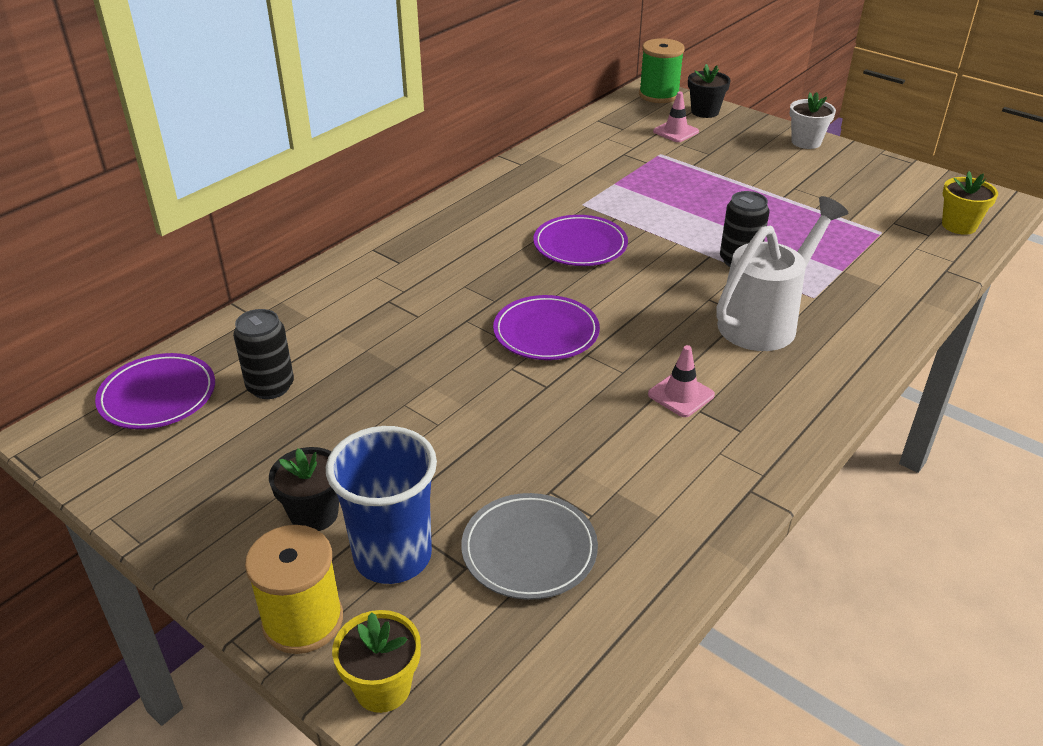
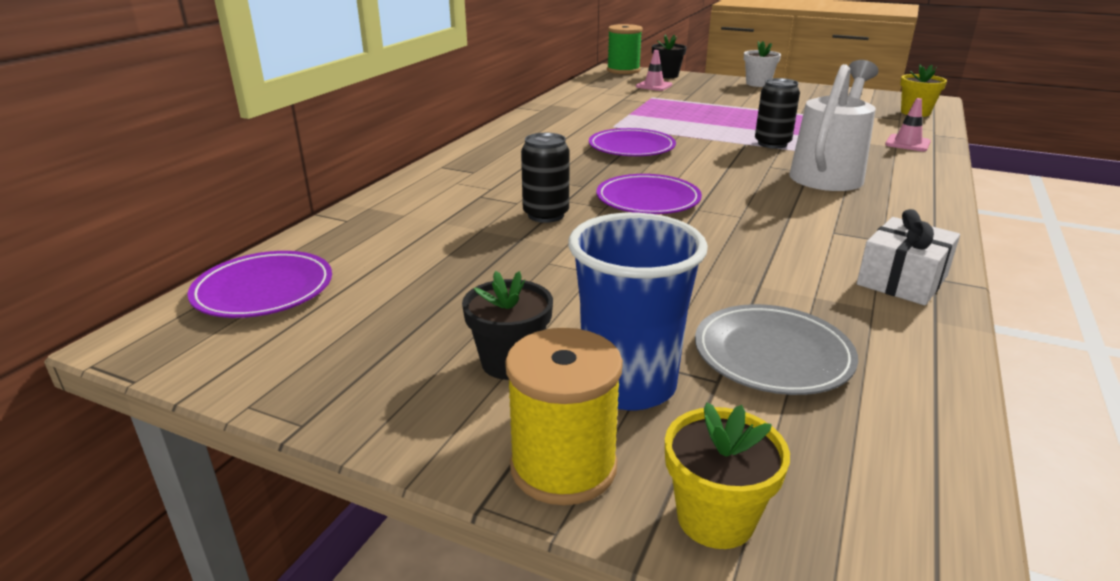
camera: 15 degrees left, 10 degrees down
(270, 387) = (394, 267): black can -> black can (546, 215)
(681, 395) = (806, 224): pink traffic cone -> pink traffic cone (907, 143)
(715, 487) = (902, 280): none -> white gift

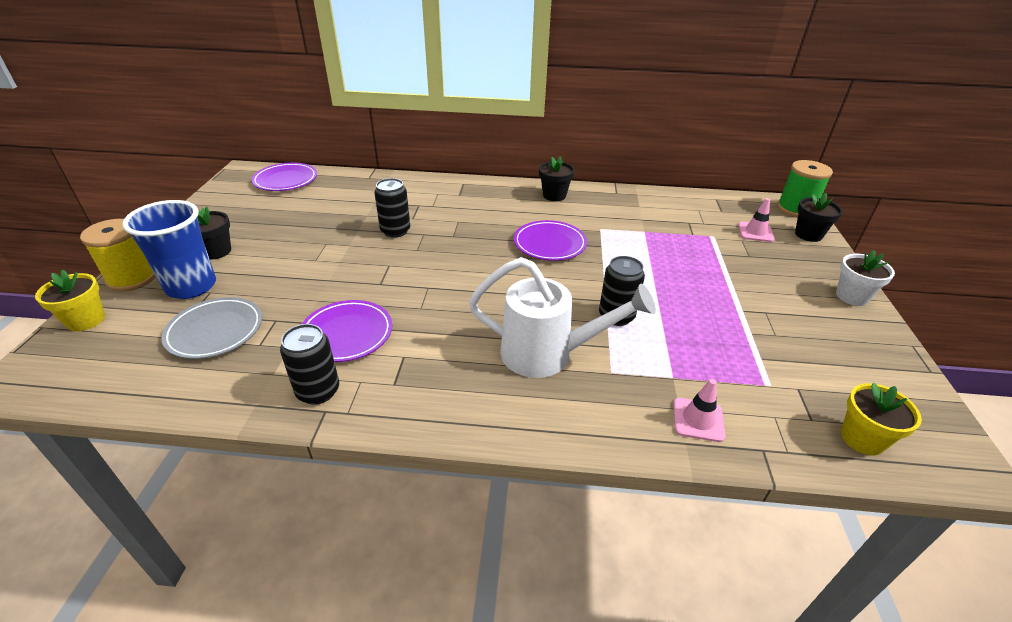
camera: 70 degrees right, 10 degrees up
(523, 132) = (554, 195): none -> black flower pot
(648, 200) = (437, 264): purple plate -> purple plate (346, 334)
(902, 280) = (318, 391): white gift -> black can

